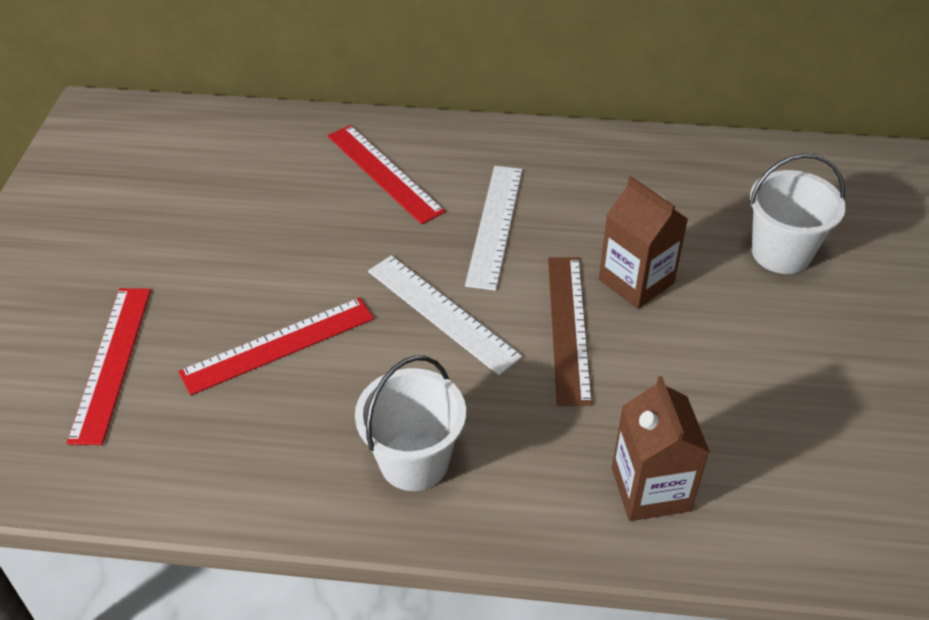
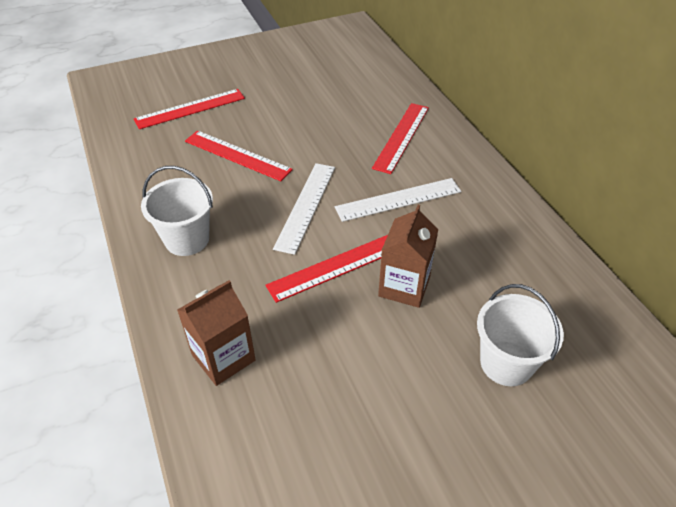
camera: 60 degrees right, 0 degrees up
(568, 327) = (335, 267): brown ruler -> red ruler

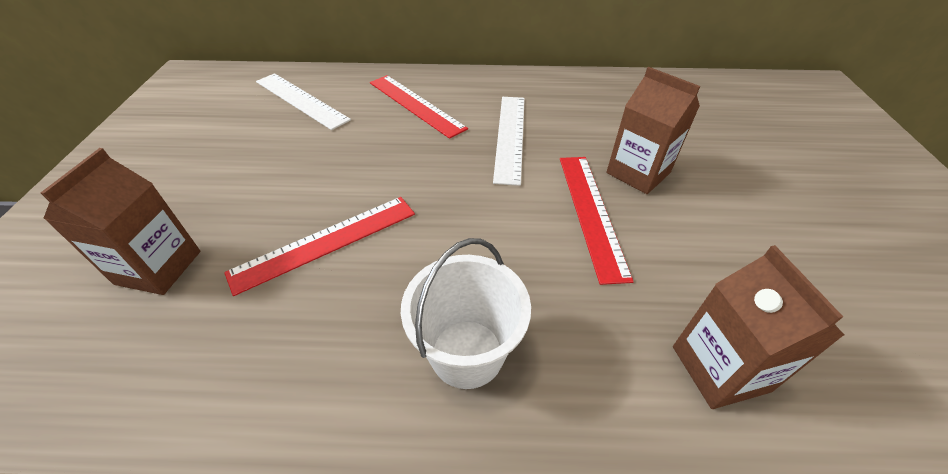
camera: 65 degrees left, 0 degrees up
(190, 109) = (158, 267): red ruler -> brown carton
(305, 206) = (476, 206): white ruler -> white ruler (301, 100)
(506, 363) = (747, 146): white bucket -> none

